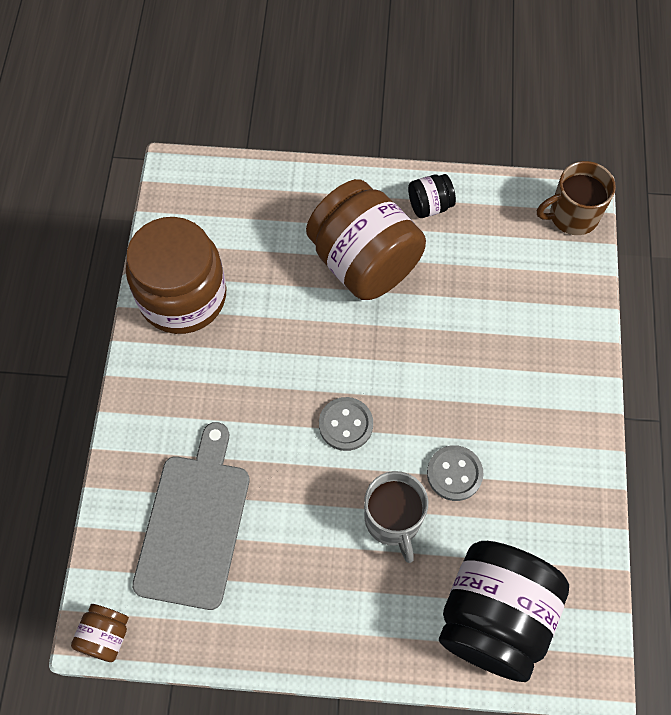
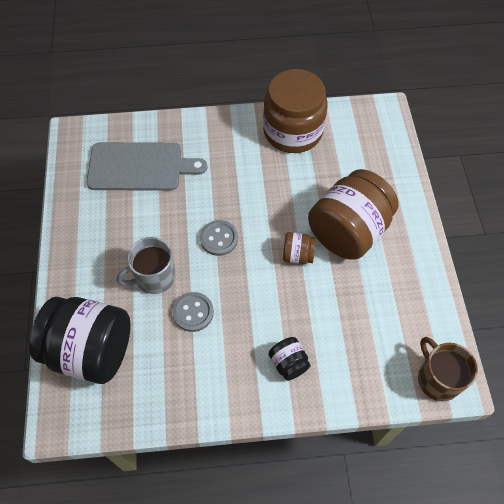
camera: 80 degrees right, 5 degrees down
(105, 636) = (69, 138): brown jar -> brown jar (298, 255)
(429, 205) = (411, 269): black jar -> black jar (288, 363)

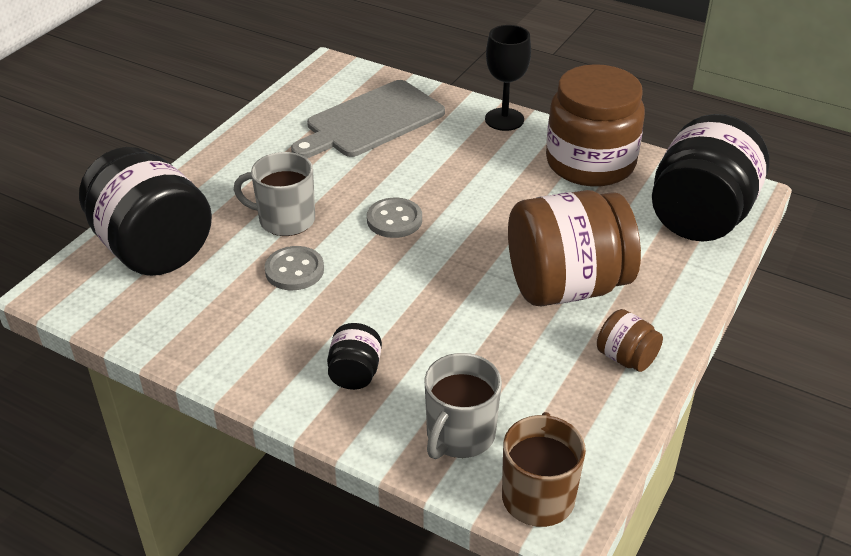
camera: 35 degrees right, 20 degrees down
(139, 167) = (371, 121): grey cutting board -> grey cutting board turned 105 degrees clockwise
(219, 122) = (504, 119): none -> black goblet
(298, 255) = (475, 278): brown jar -> brown jar (626, 358)
(373, 367) = (459, 435): none -> grey mug
(377, 141) = (700, 217): none -> black jar

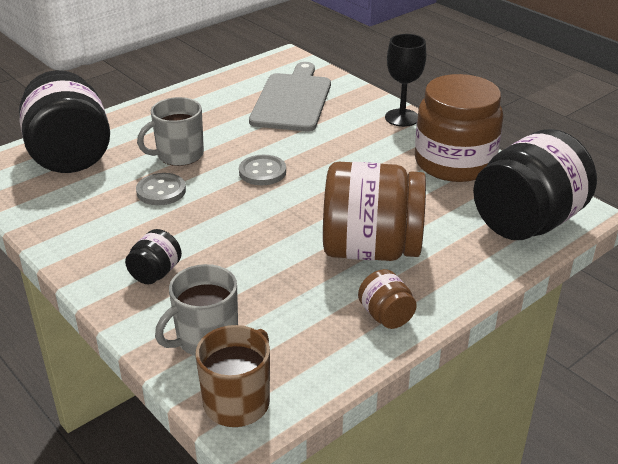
camera: 20 degrees right, 5 degrees down
(285, 220) = (179, 155): grey mug -> grey mug turned 60 degrees counterclockwise
(371, 121) = (292, 100): grey cutting board -> grey cutting board turned 120 degrees clockwise

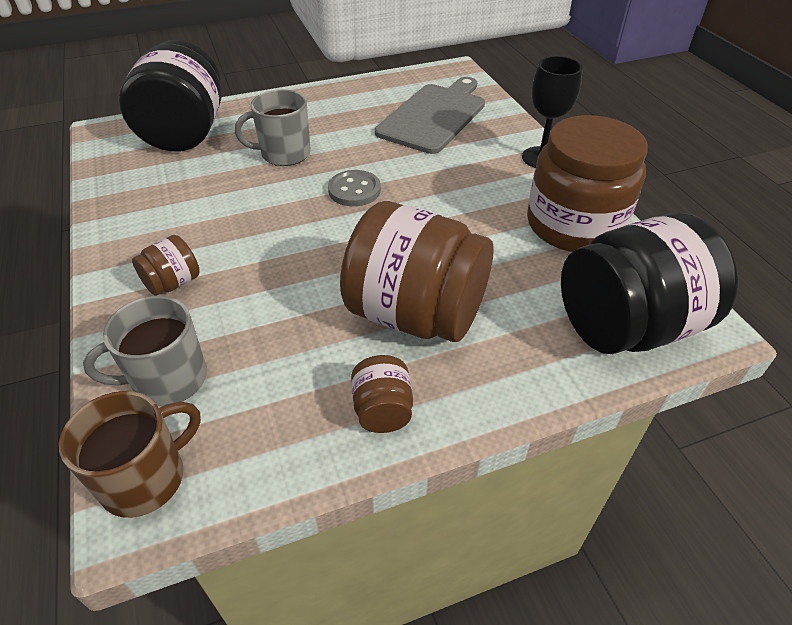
camera: 20 degrees right, 10 degrees up
(155, 273) = (173, 283): black jar -> brown jar
(161, 191) = (241, 189): grey button -> none

